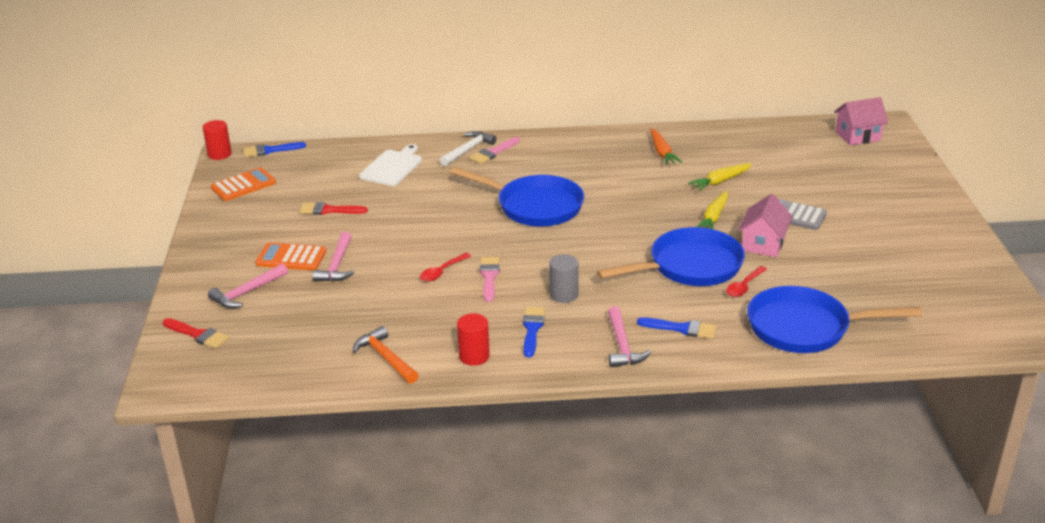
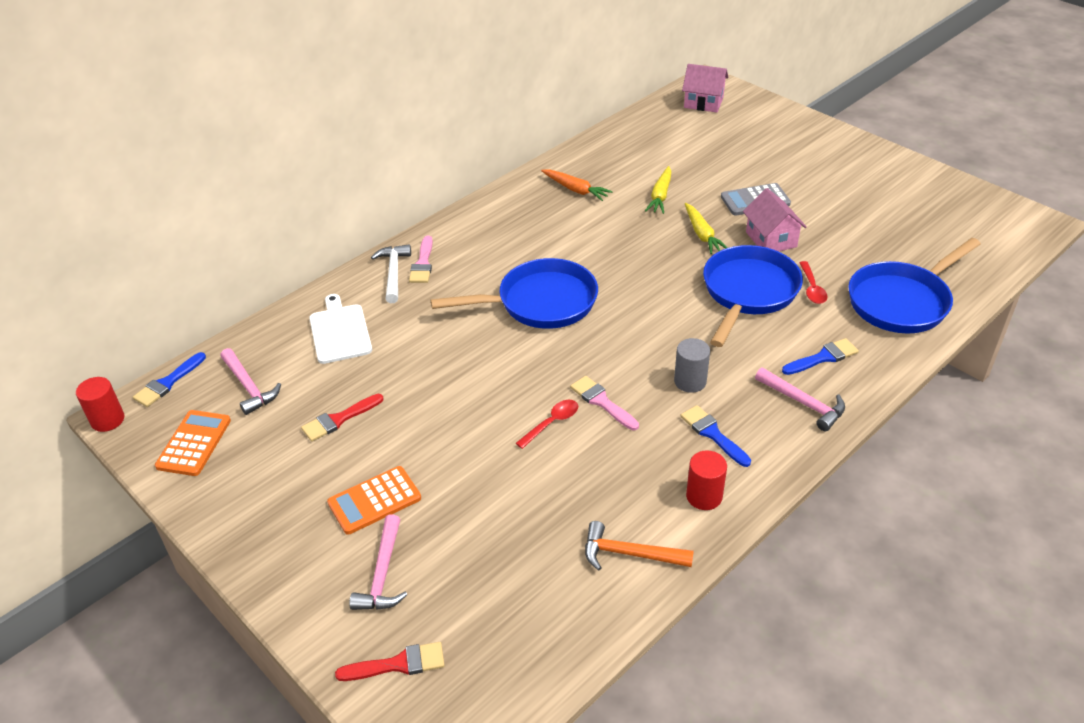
camera: 40 degrees left, 10 degrees up
(337, 265) = (437, 479): pink hammer -> pink hammer (249, 387)
(442, 272) = (551, 423): red spoon -> red spoon turned 135 degrees counterclockwise
(858, 136) = (703, 103): pink house -> pink house turned 75 degrees clockwise

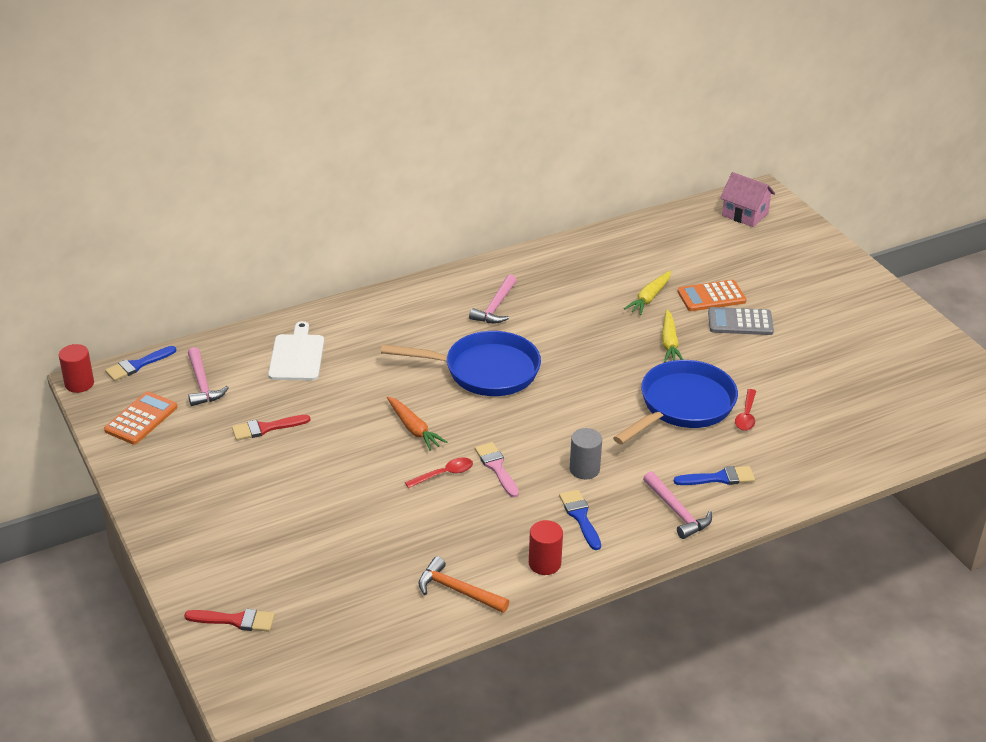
camera: 15 degrees right, 5 degrees down
(374, 501) = (268, 498): orange calculator -> orange calculator (711, 297)
(382, 574) = (251, 554): pink hammer -> pink hammer (495, 307)
(393, 273) = (365, 315): white hammer -> none
(423, 263) = (395, 312): pink brush -> none
(575, 190) = (570, 275): orange carrot -> orange carrot (414, 429)
(771, 239) = (734, 362): pink house -> none
(902, 301) = (827, 447): blue pan -> none

